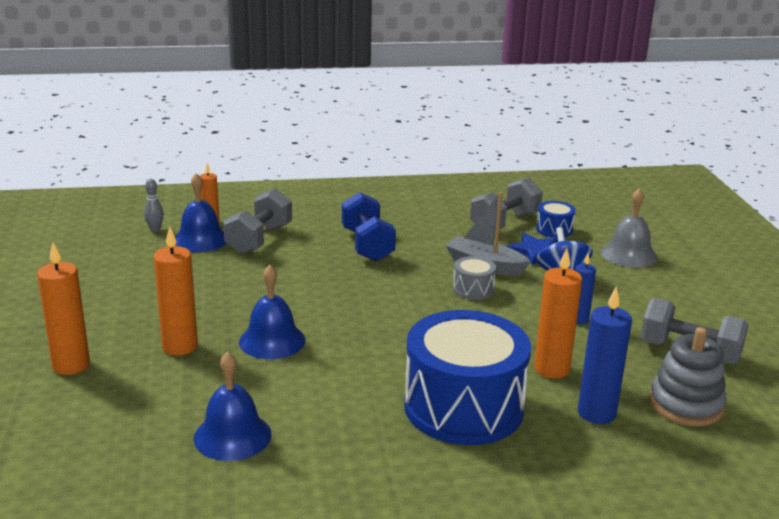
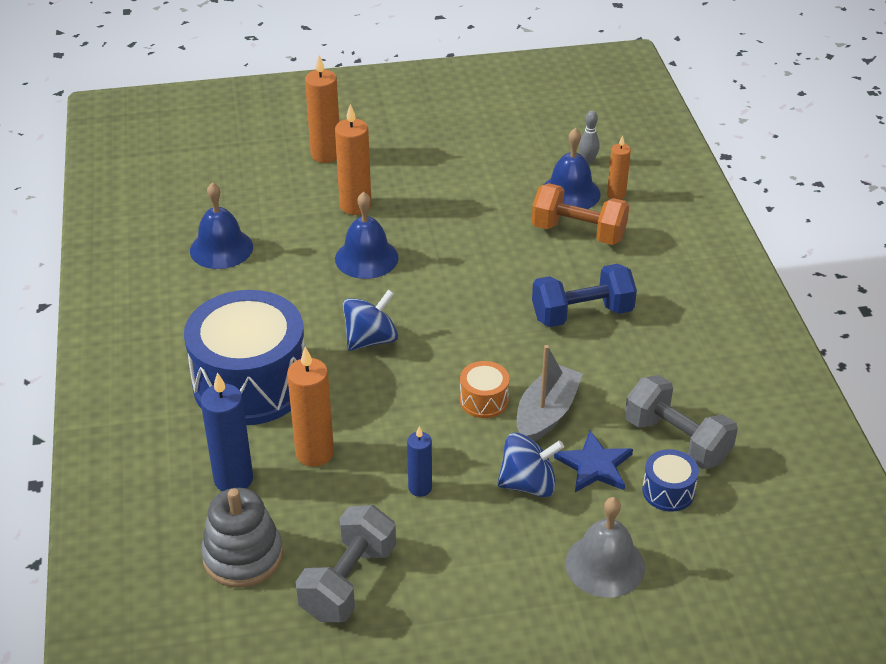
camera: 90 degrees right, 15 degrees up
(259, 239) = (578, 232): grey dumbbell -> orange dumbbell
(397, 339) = (371, 340): none -> blue spinning top
(473, 289) = (484, 400): grey drum -> orange drum

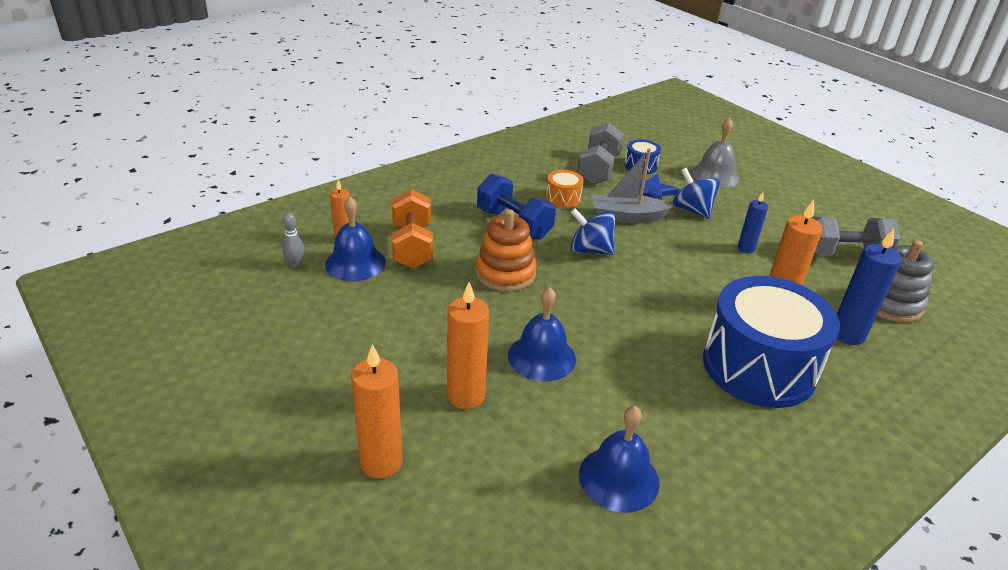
camera: 120 degrees left, 5 degrees down
(371, 340) = (641, 316): blue spinning top -> blue spinning top (590, 250)
(484, 400) = (643, 244): orange drum -> orange drum (563, 199)
(496, 277) = (505, 273): none -> orange stacking toy

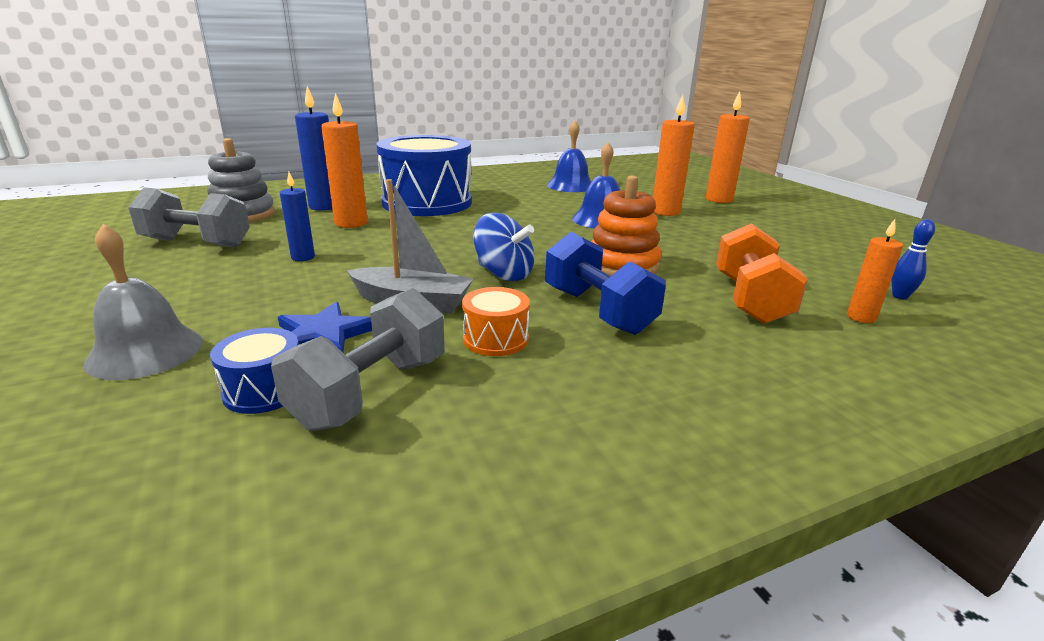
camera: 165 degrees left, 10 degrees down
(295, 264) = (900, 296): grey bowling pin -> blue bowling pin
(355, 263) = (819, 290): blue bell -> none
(692, 210) = (298, 301): blue spinning top -> none

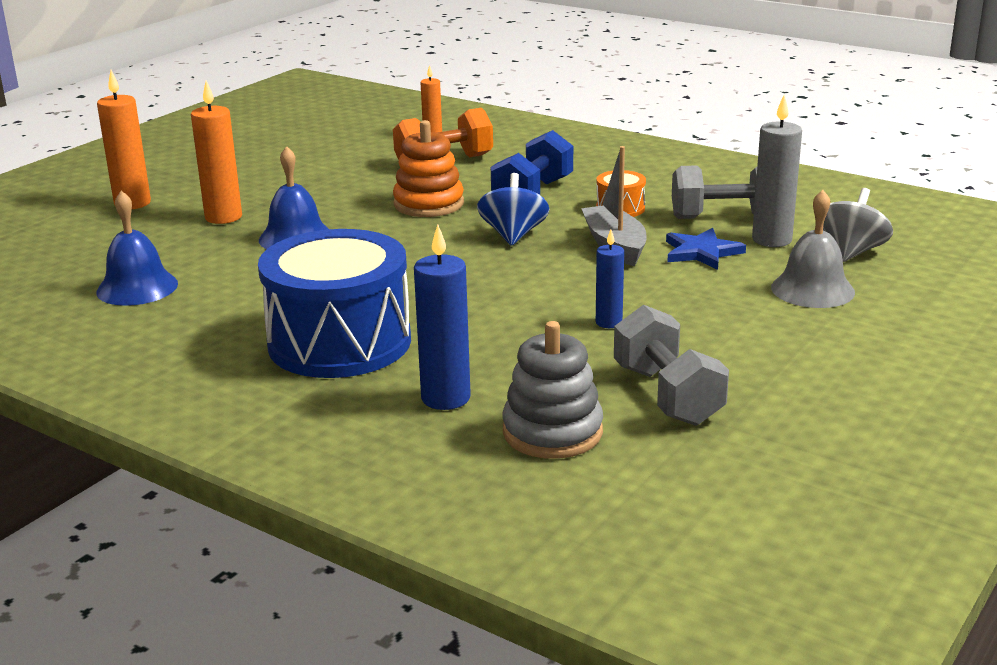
camera: 120 degrees left, 0 degrees up
(126, 429) = (851, 252): none -> grey spinning top
(264, 390) = (771, 240): blue drum -> grey candle
(351, 223) = (484, 349): orange candle -> none
(900, 296) = (375, 130): blue bowling pin -> none

